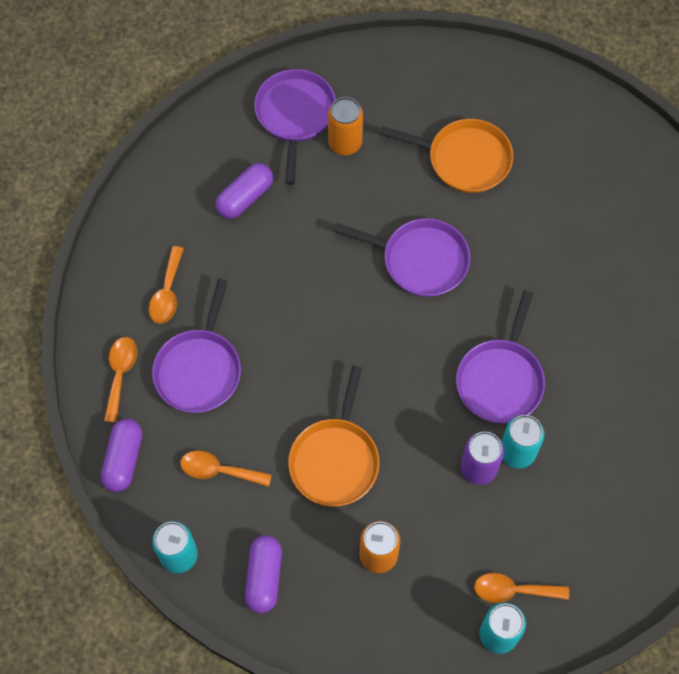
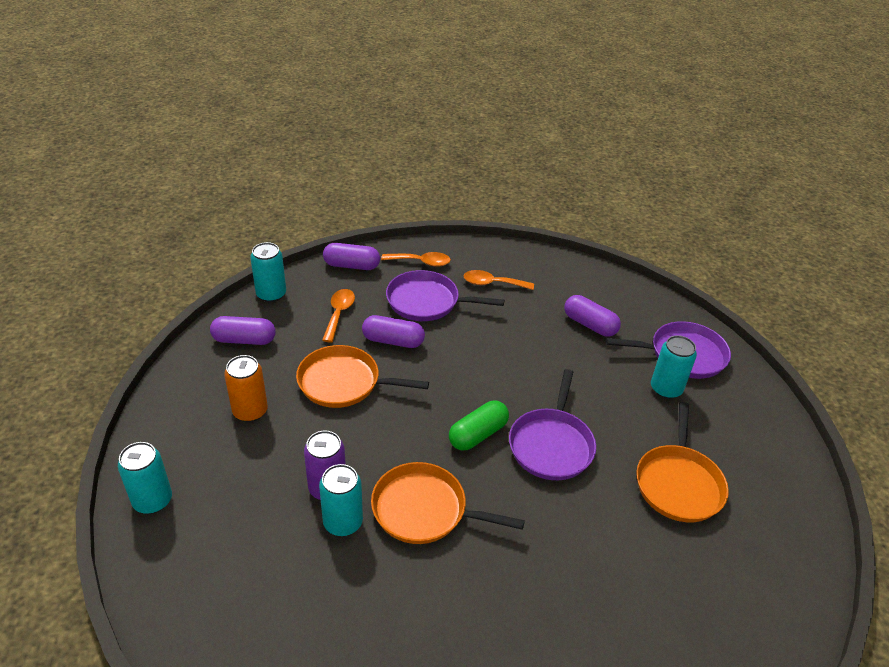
camera: 85 degrees right, 25 degrees down
(268, 408) = (393, 341): none -> purple capsule
(345, 143) = (666, 389): orange can -> turquoise can
(408, 326) = (478, 434): none -> green capsule
(501, 380) = (424, 510): purple pan -> orange pan
(513, 590) = (195, 514): orange spoon -> none

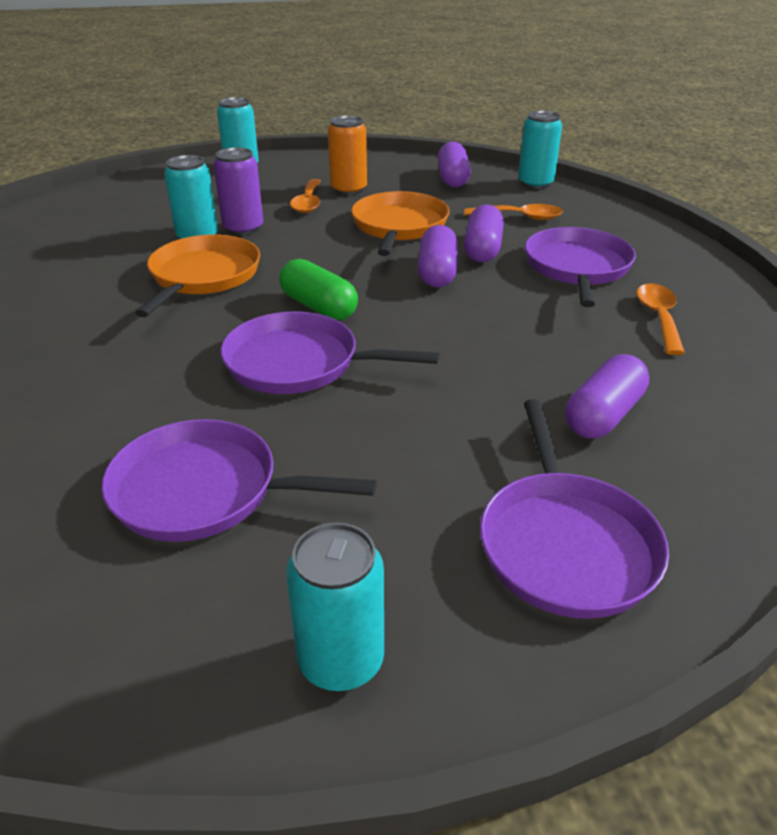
camera: 90 degrees right, 5 degrees down
(351, 265) = (622, 219): purple capsule -> purple capsule (437, 272)
(421, 262) = (668, 261): orange spoon -> orange spoon (308, 203)
(666, 389) = (446, 502): turquoise can -> turquoise can (341, 660)
(679, 484) = (203, 491): orange pan -> purple pan

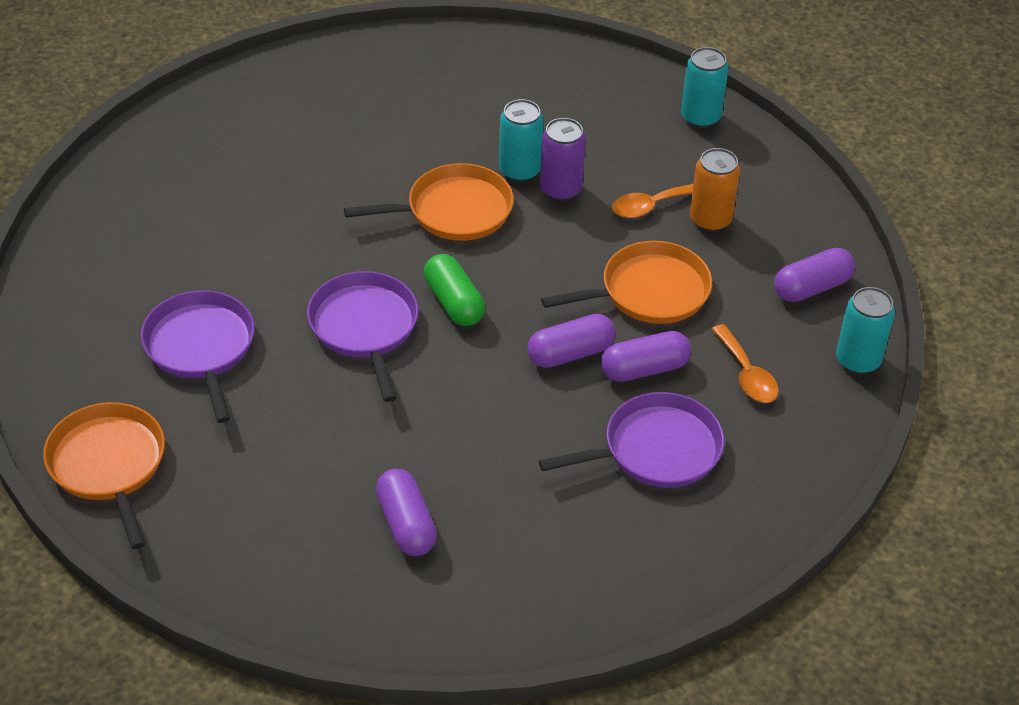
camera: 60 degrees right, 10 degrees up
(318, 307) = (454, 302): green capsule -> green capsule turned 45 degrees counterclockwise
(341, 660) = (108, 465): turquoise can -> orange pan
(566, 544) = (248, 536): purple pan -> none
(603, 415) = (406, 524): purple capsule -> purple capsule turned 60 degrees clockwise
(658, 318) = (592, 530): orange spoon -> none

